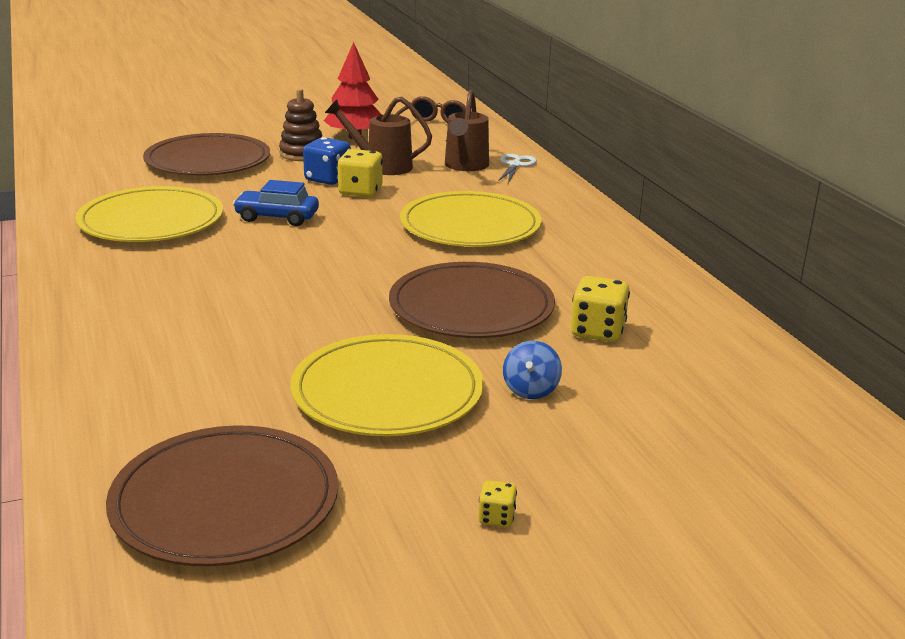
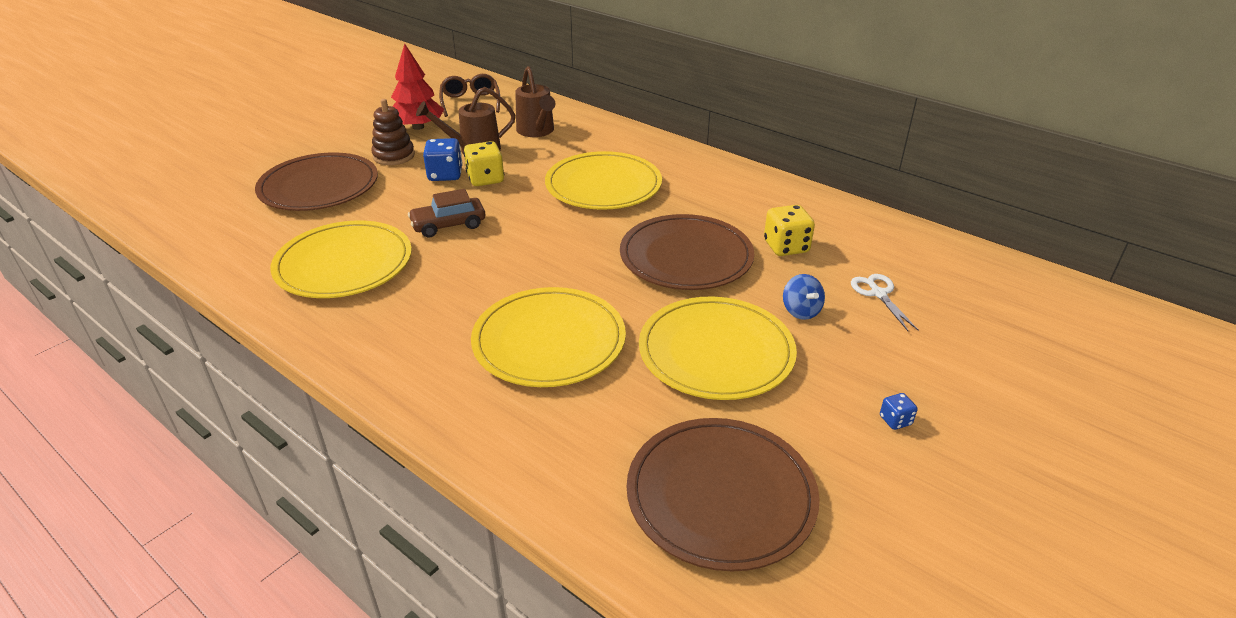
camera: 30 degrees left, 10 degrees up
(241, 329) = (549, 341): none -> yellow plate
(277, 217) = (448, 225): blue car -> brown car
(496, 517) = (895, 420): yellow dice -> blue dice
(515, 165) = (572, 120): white scissors -> white scissors (878, 294)

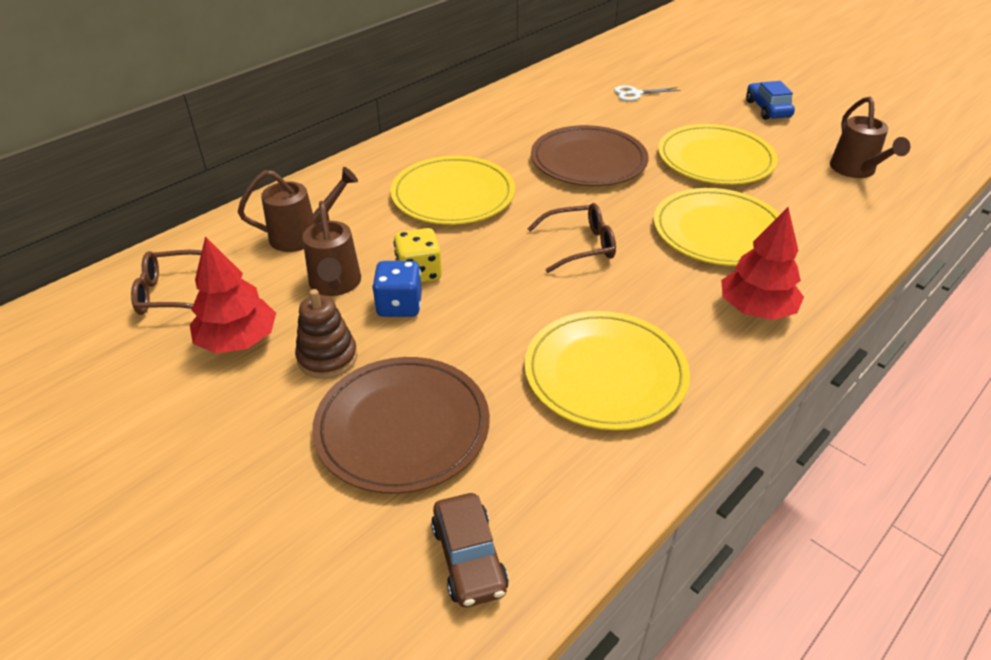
camera: 85 degrees left, 5 degrees up
(408, 354) = (756, 309): none -> red tree
(448, 225) = (523, 296): brown car -> brown car (469, 558)
(522, 252) = (580, 245): none -> brown glasses
(721, 495) = (855, 170): brown plate -> brown watering can
(786, 247) = (574, 117): yellow dice -> none
(801, 311) = (660, 123): blue spinning top -> none
(895, 420) = (767, 109): blue dice -> blue car

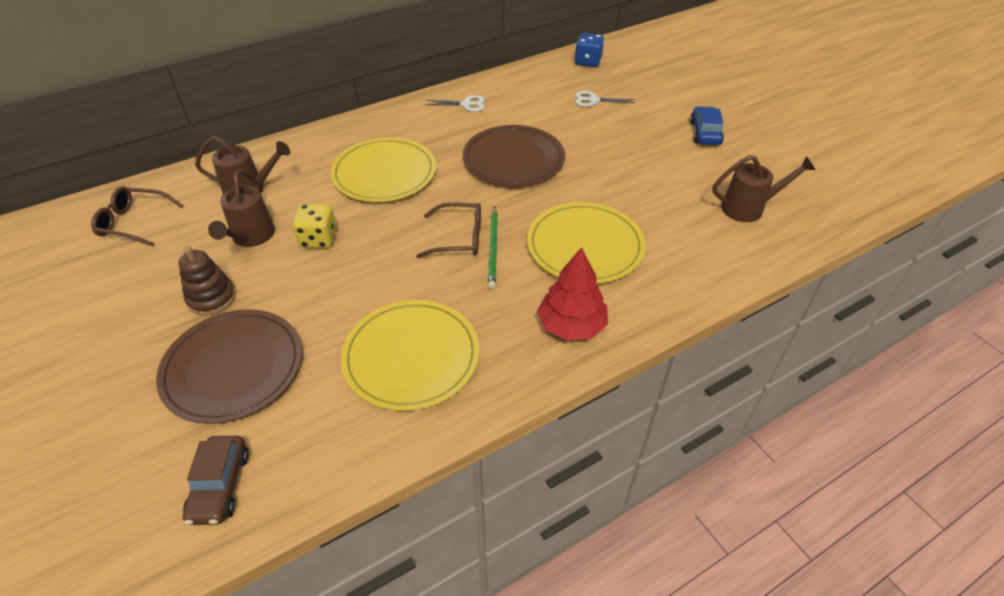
camera: 15 degrees right, 5 degrees up
(238, 340) = (157, 271): red tree -> none
(399, 306) = (288, 265): blue dice -> blue dice (588, 62)
(501, 114) = (466, 104): none -> white scissors
(624, 250) = (493, 249): none -> green pencil
(715, 159) = (625, 176): yellow plate -> none
(855, 170) = (749, 208): brown watering can -> brown watering can turned 105 degrees counterclockwise

